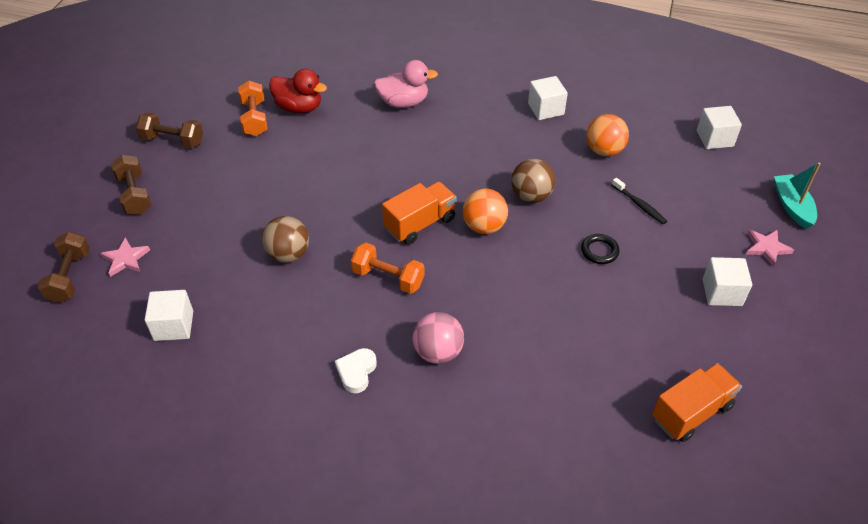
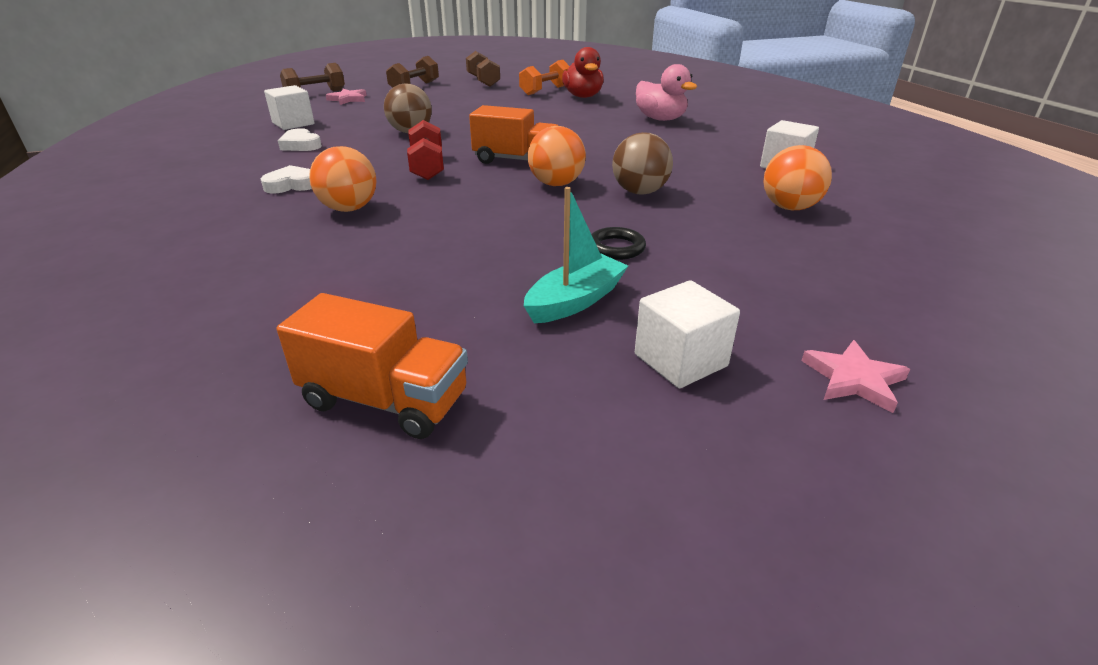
camera: 55 degrees right, 15 degrees down
(252, 338) = (301, 145): none -> white heart
(388, 278) = (427, 167): orange dumbbell -> red dumbbell
(438, 352) = (349, 209): pink ball -> orange ball
(639, 205) = (742, 251): black toothbrush -> none
(714, 138) = (983, 268): white cube -> none
(792, 206) = (1006, 380): turquoise boat -> turquoise boat (575, 301)

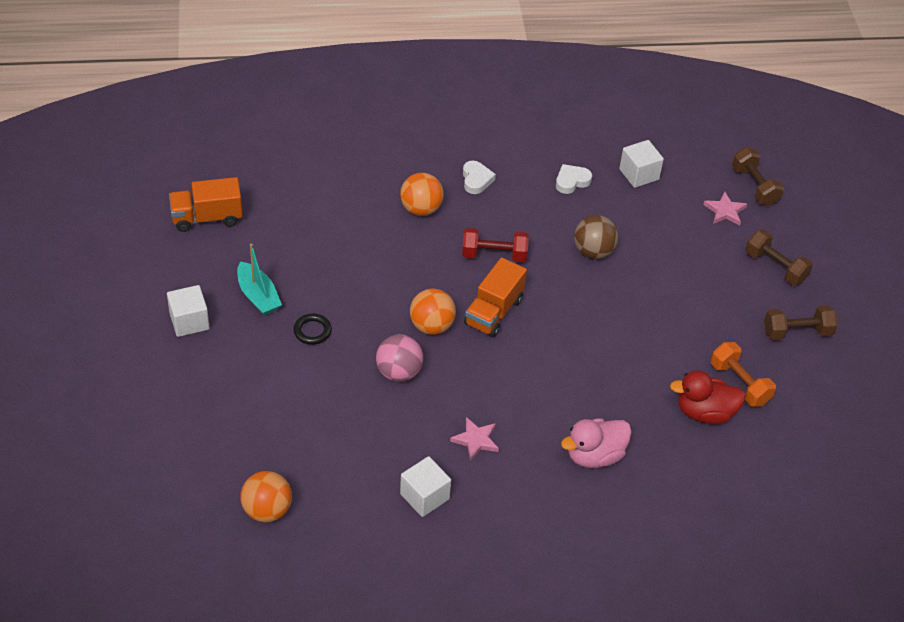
camera: 100 degrees right, 15 degrees up
(385, 400) = (207, 218): orange truck -> orange truck turned 45 degrees clockwise
(639, 192) = (399, 372): brown ball -> pink ball
(789, 208) = (338, 454): orange ball -> orange ball (267, 510)
(854, 379) = (147, 379): pink star -> pink star (476, 440)

